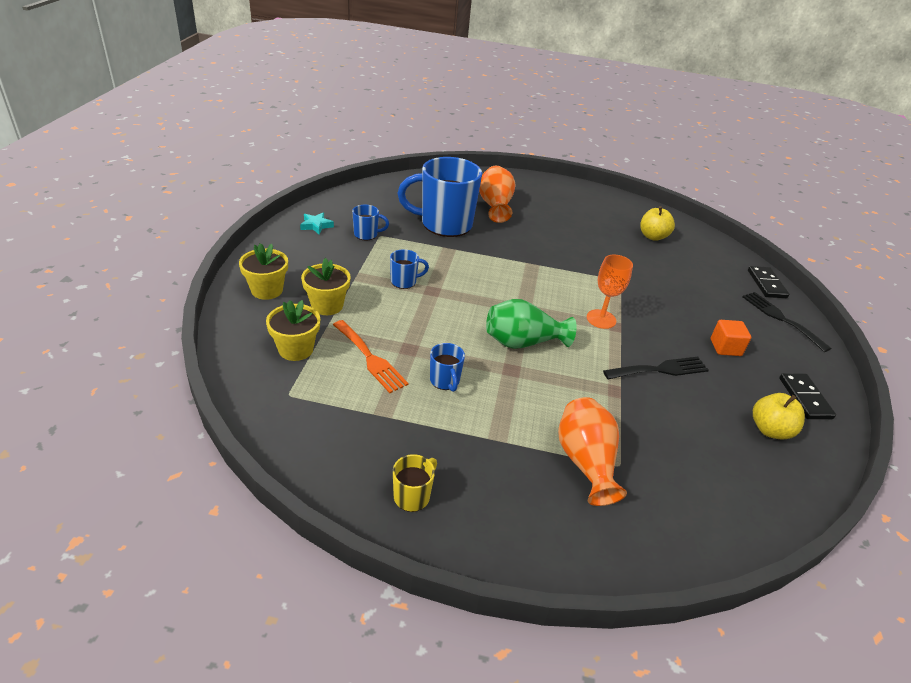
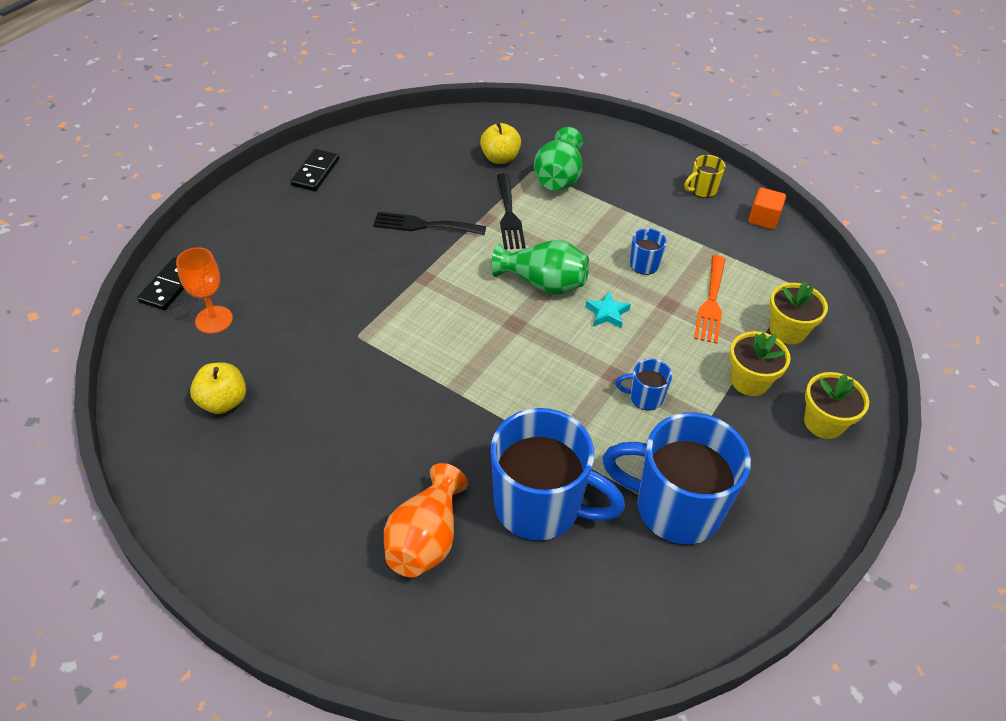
camera: 155 degrees left, 10 degrees up
(316, 225) = (753, 549): turquoise star -> turquoise star (607, 313)
(366, 234) = (675, 507): blue mug -> blue mug, size x2.30
(370, 358) = (711, 303): orange fork -> orange fork turned 150 degrees counterclockwise
(585, 462) = (558, 178): orange vase -> green vase
(601, 319) = (434, 289): orange goblet -> orange goblet (214, 320)
(725, 348) = (330, 228): orange cube -> orange cube (763, 219)
(770, 430) = (381, 161): yellow apple -> yellow apple (500, 158)
(781, 318) = (222, 242): black fork -> black fork (509, 215)

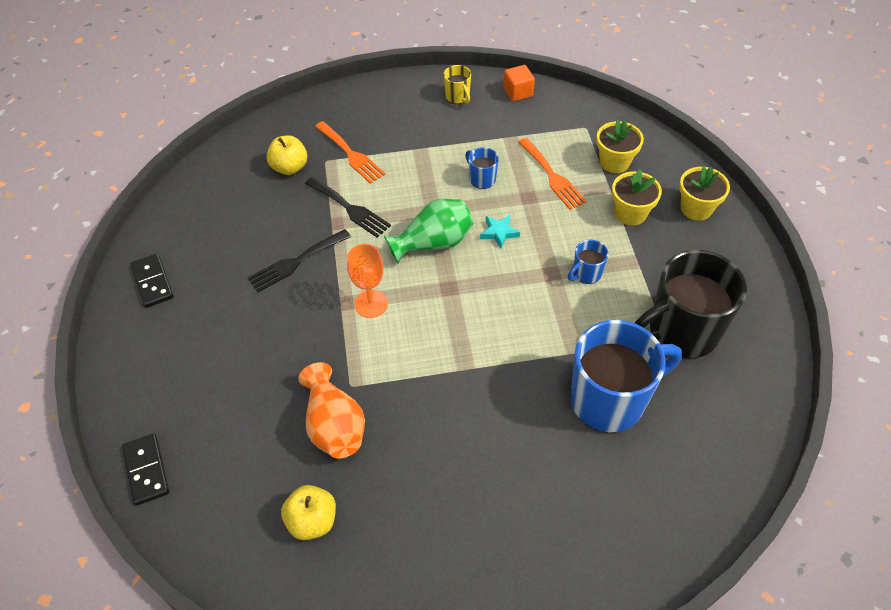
camera: 40 degrees left, 5 degrees up
(214, 320) = (221, 466): orange goblet -> orange goblet (371, 304)
(425, 538) = (569, 485): orange vase -> orange vase (334, 425)
(558, 178) = (351, 154): green vase -> orange fork
(675, 507) = (681, 331): blue mug -> black mug
(702, 190) = (458, 97): yellow mug -> yellow mug turned 45 degrees counterclockwise

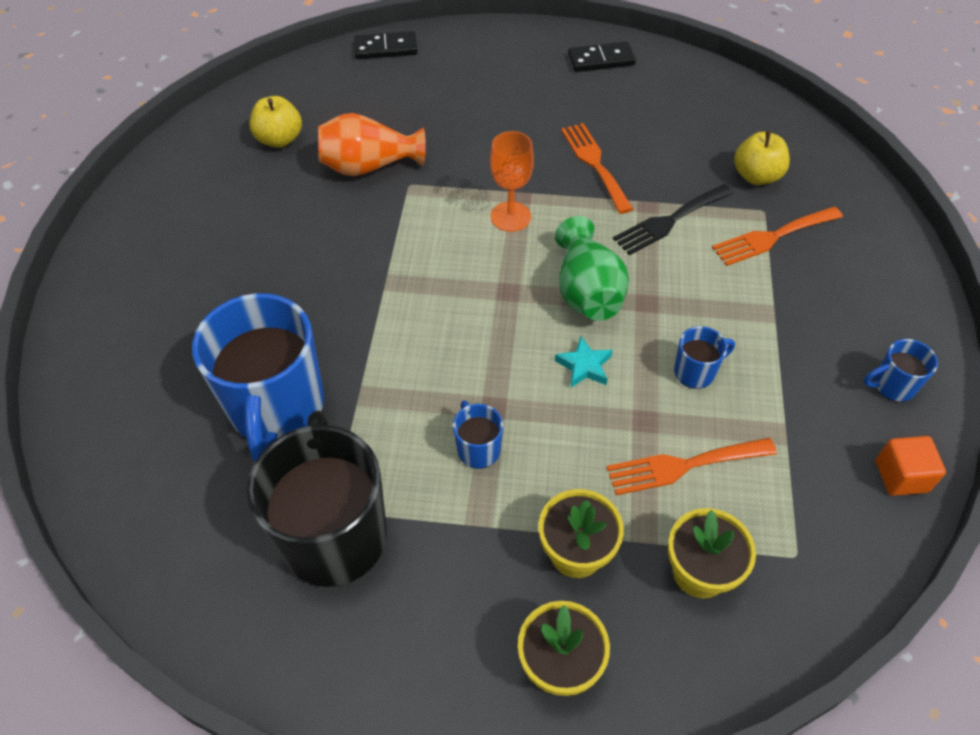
camera: 105 degrees right, 0 degrees up
(296, 262) = (594, 164): black fork -> orange fork
(458, 97) = (892, 386): yellow mug -> blue mug

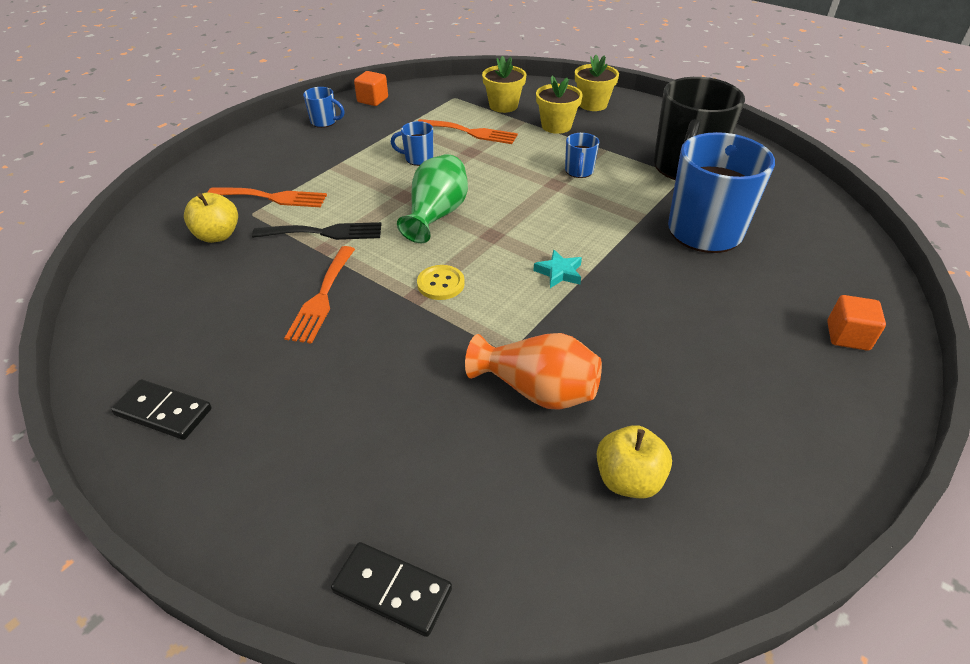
camera: 150 degrees left, 10 degrees down
(114, 321) = (847, 336): none -> orange cube
(510, 217) = (440, 284): orange goblet -> yellow button
(584, 366) = (480, 182): turquoise star -> turquoise star (559, 273)

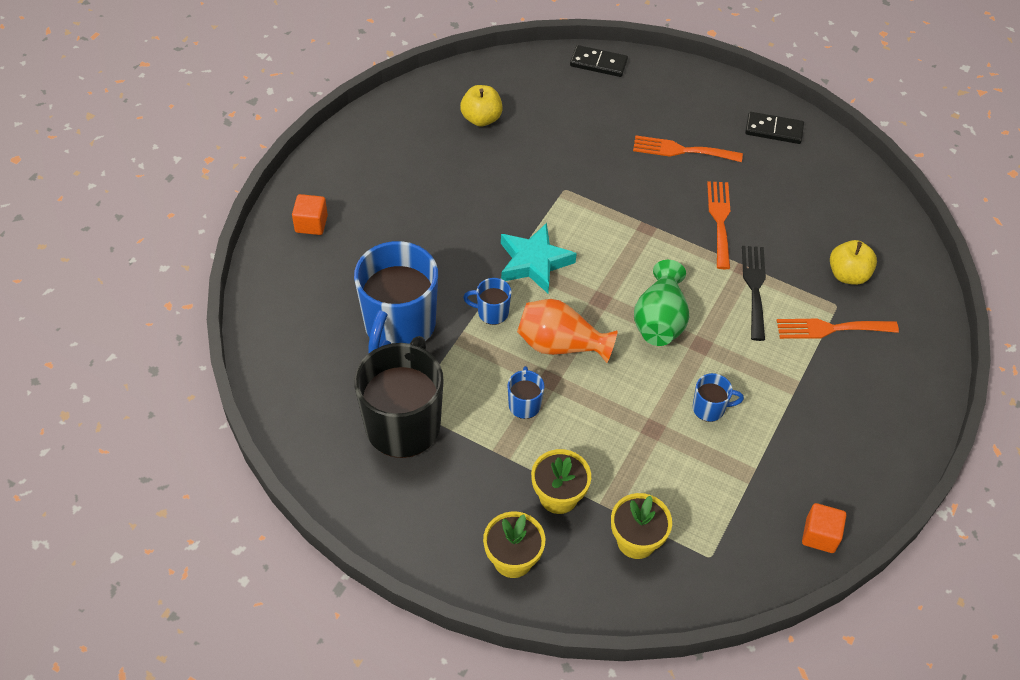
camera: 170 degrees right, 10 degrees up
(324, 122) = (855, 472): blue mug -> blue mug (492, 312)
(324, 232) = (754, 288): black fork -> black fork turned 105 degrees clockwise
(440, 284) = (630, 242): yellow button -> none
(471, 132) = (663, 469): orange fork -> orange fork (681, 150)
(537, 390) = (540, 164): orange vase -> orange vase (560, 345)
(559, 273) = (534, 262): turquoise star -> turquoise star, size x1.84

